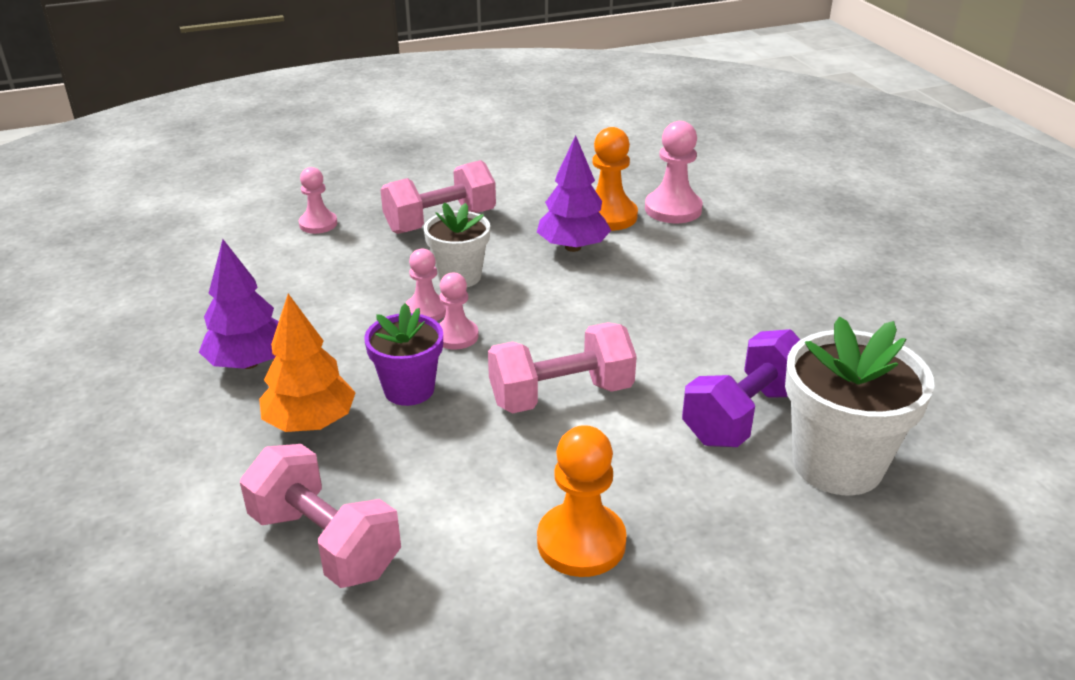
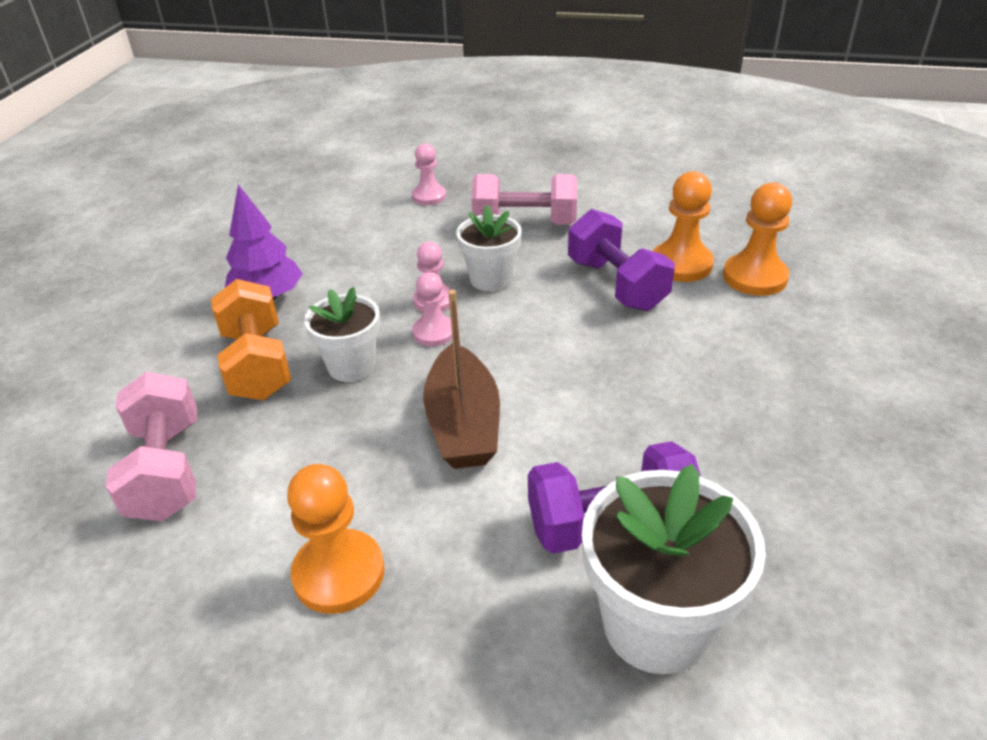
camera: 35 degrees right, 5 degrees up
(310, 423) = (257, 364): orange tree -> orange dumbbell
(409, 389) = (351, 366): purple flower pot -> white flower pot
(561, 395) = (463, 424): pink dumbbell -> brown boat
(573, 247) = (616, 284): purple tree -> purple dumbbell
(673, 209) = (754, 277): pink pawn -> orange pawn

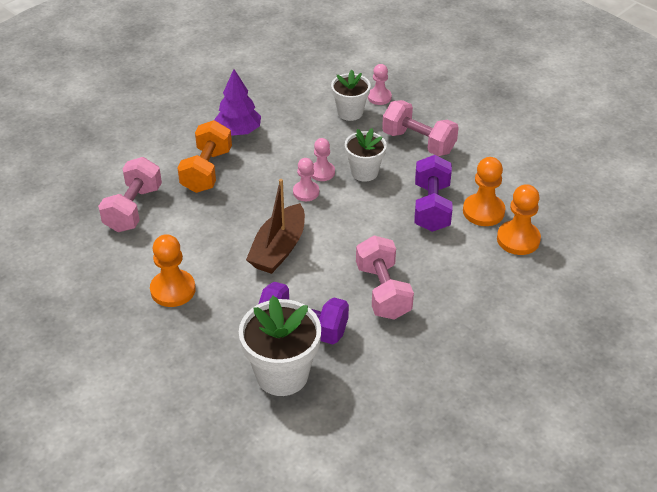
camera: 30 degrees right, 5 degrees up
(351, 366) = (250, 192): white flower pot -> white flower pot (350, 112)
(668, 413) = (383, 291): none -> pink dumbbell

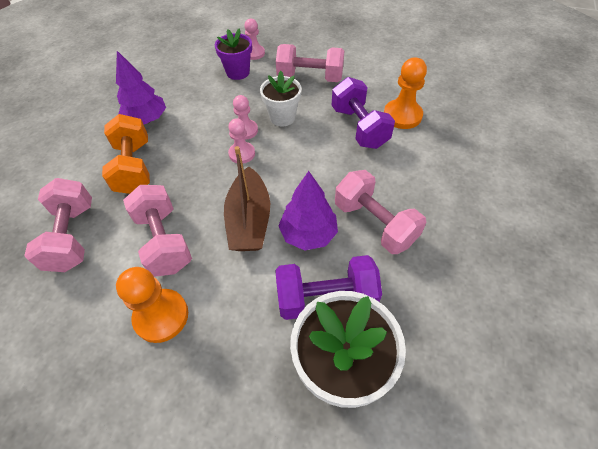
camera: 25 degrees left, 10 degrees up
(201, 239) = (164, 241): none -> pink dumbbell
(320, 278) = (308, 234): none -> purple tree
(350, 112) = (238, 72): white flower pot -> purple flower pot
(518, 239) = (447, 129): orange pawn -> none

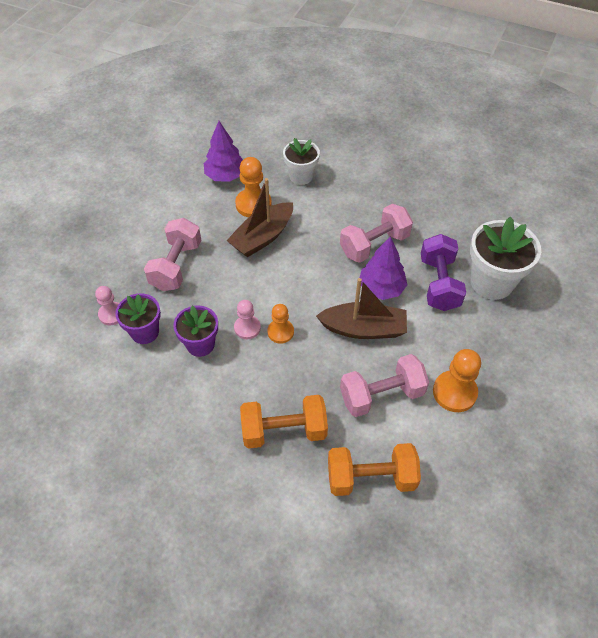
camera: 85 degrees left, 0 degrees up
(72, 237) = (371, 478): pink dumbbell -> orange dumbbell
(146, 120) = (208, 425): purple tree -> purple tree (225, 176)
(226, 104) = (200, 344): none -> purple flower pot
(242, 154) = (280, 332): pink pawn -> orange pawn
(282, 117) = (234, 295): white flower pot -> white flower pot (301, 176)
(359, 127) = (262, 237): purple dumbbell -> brown boat

